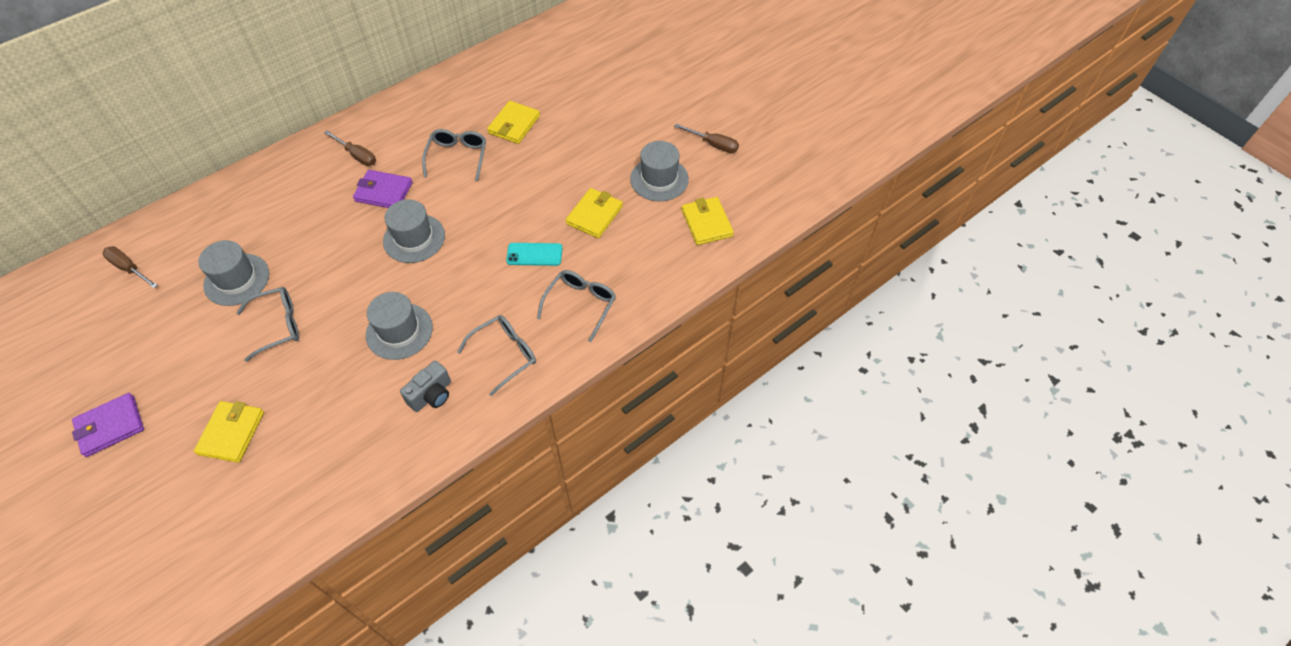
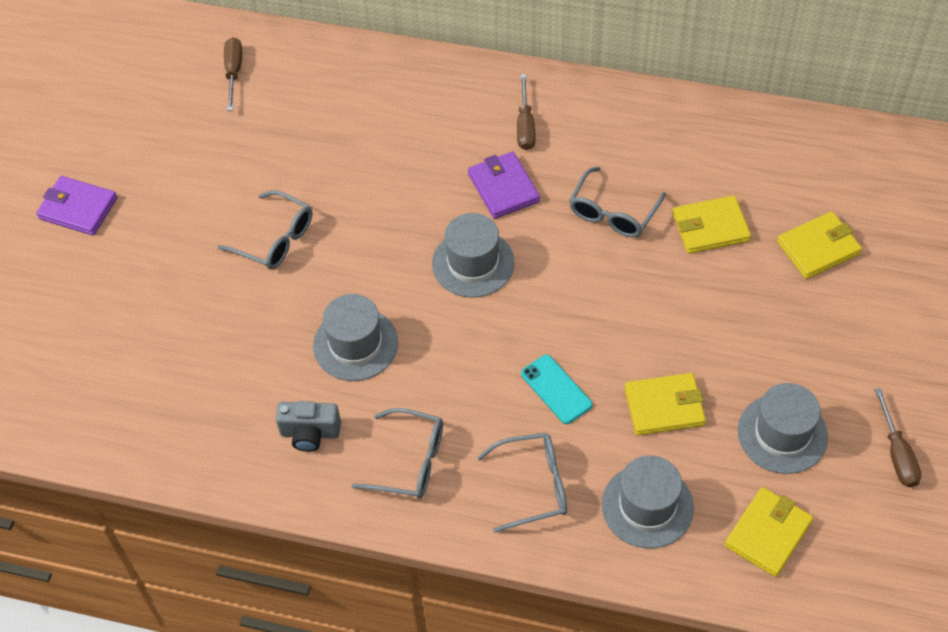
camera: 55 degrees right, 0 degrees up
(231, 433) = (141, 303): yellow wallet -> yellow wallet (818, 248)
(237, 279) = (294, 162): grey hat -> grey hat (647, 506)
(458, 157) = (613, 213): grey glasses -> grey glasses turned 150 degrees clockwise

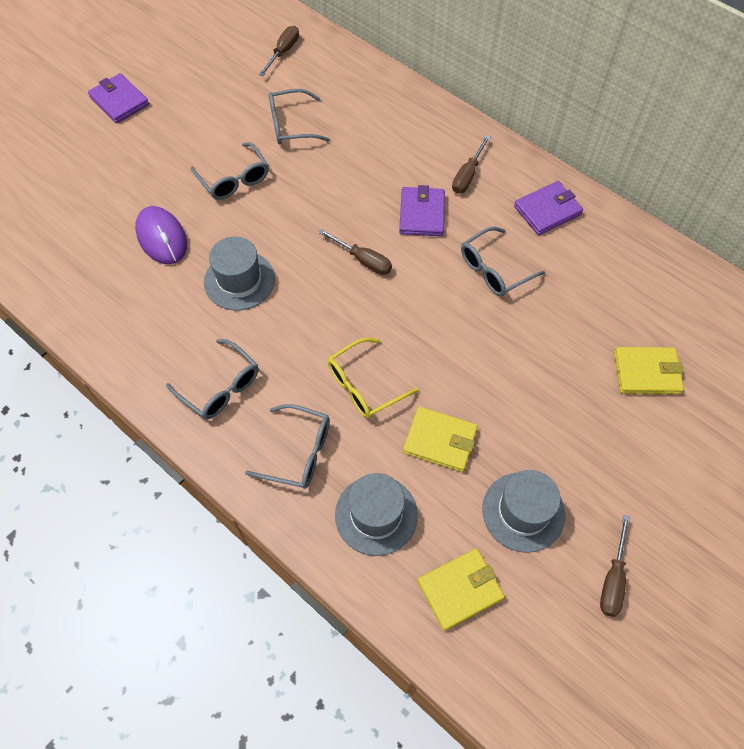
camera: 25 degrees right, 5 degrees up
(237, 338) = (162, 237): none -> purple mouse
(298, 152) = (291, 125): none -> grey glasses
(310, 433) = (164, 330): grey camera -> none
(473, 263) = (363, 260): grey hat -> brown screwdriver
(556, 389) = (364, 385): turquoise phone -> yellow glasses
(629, 128) = (547, 210): none -> purple wallet
(710, 227) = (566, 315): yellow wallet -> none

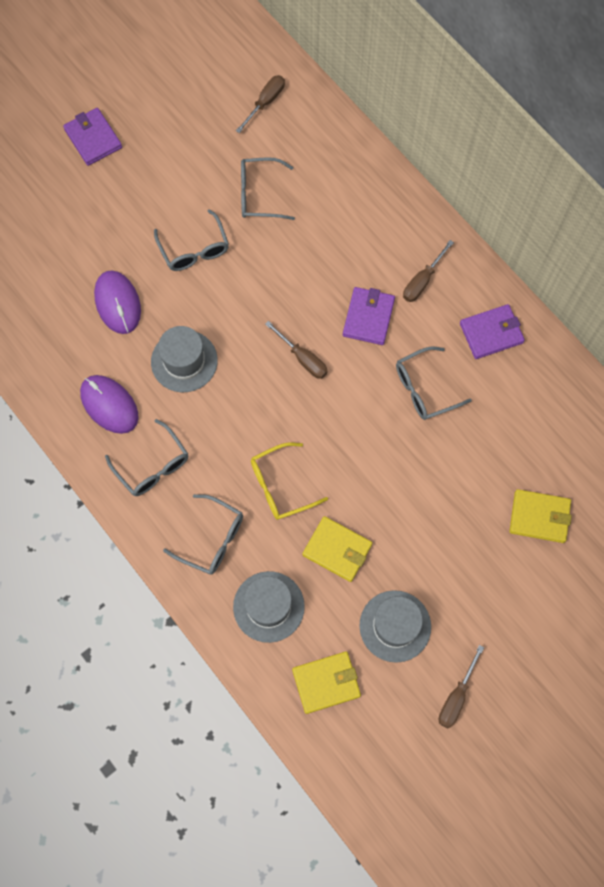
camera: 10 degrees right, 10 degrees up
(164, 334) = (109, 405): none -> purple mouse

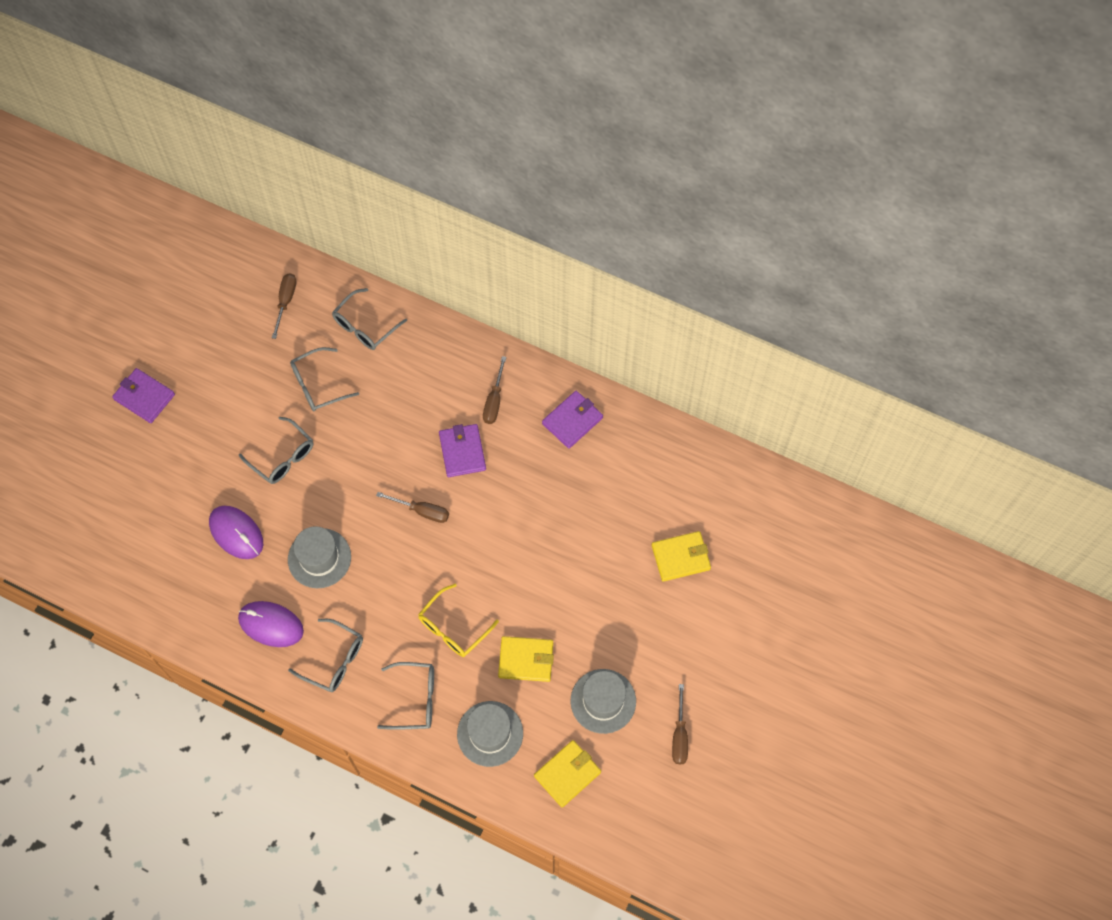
camera: 25 degrees left, 5 degrees down
(424, 389) = (537, 492): grey glasses -> grey glasses (365, 326)

